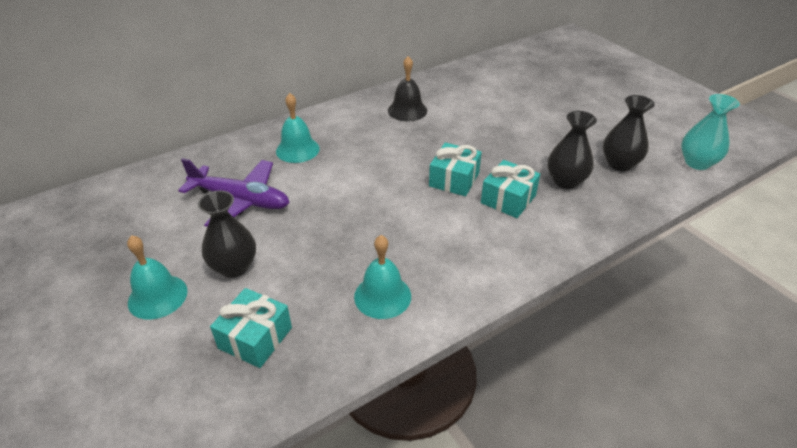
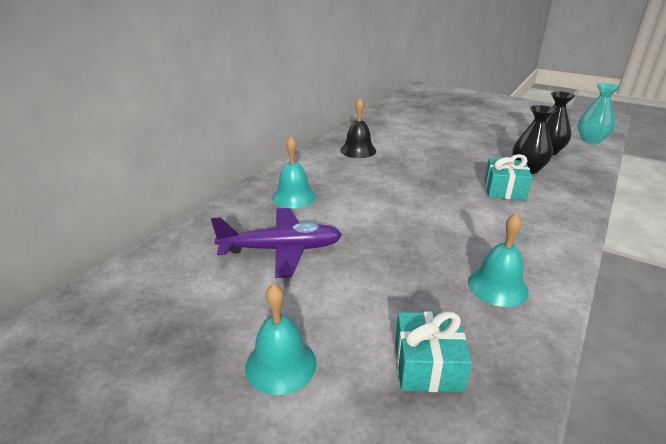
camera: 25 degrees left, 10 degrees down
(234, 267) = (335, 308): black vase -> none
(454, 180) = (450, 187): turquoise gift -> none

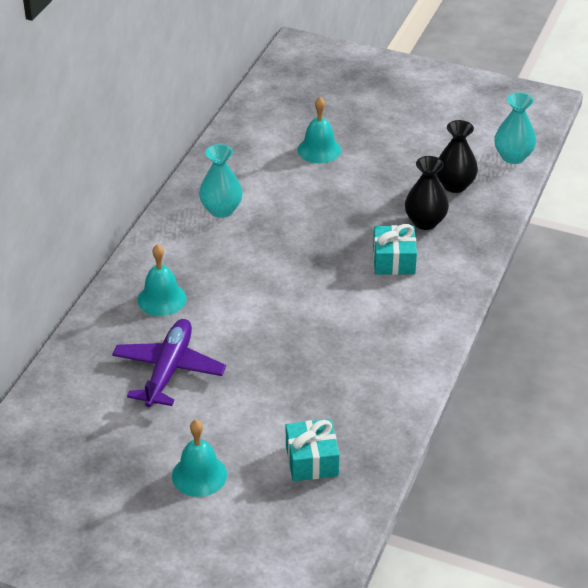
camera: 10 degrees left, 10 degrees up
(282, 249) = (169, 370): purple plane -> purple plane turned 60 degrees counterclockwise
(358, 150) = (221, 210): black bell -> turquoise vase
(497, 286) = (372, 385): turquoise bell -> turquoise bell (319, 150)

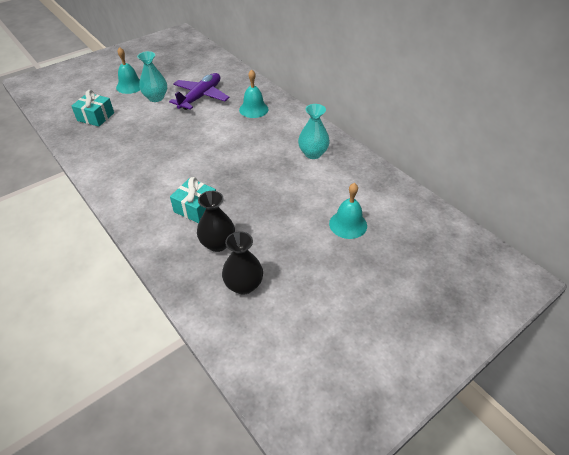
camera: 120 degrees right, 5 degrees up
(169, 370) = (201, 97): purple plane -> purple plane turned 105 degrees counterclockwise
(513, 157) = (248, 353): turquoise vase -> turquoise vase (156, 98)

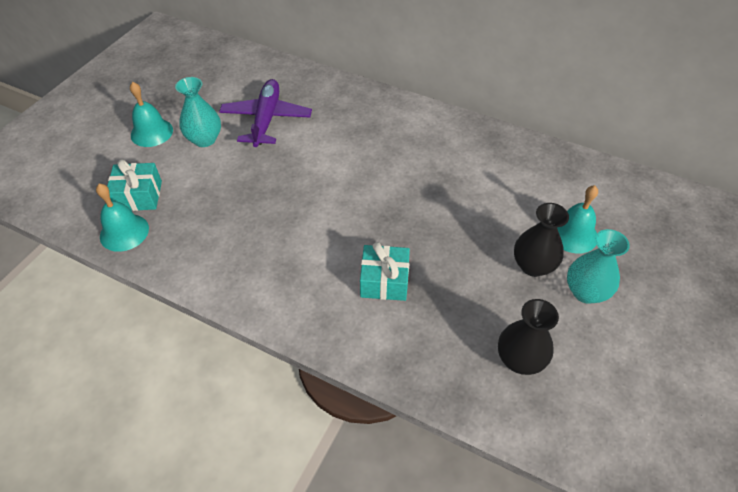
camera: 25 degrees left, 5 degrees up
(218, 243) = (448, 318): black vase -> black vase (533, 266)
(253, 109) = (350, 116): turquoise bell -> turquoise bell (124, 232)
(313, 153) = (467, 155): turquoise vase -> turquoise vase (585, 292)

